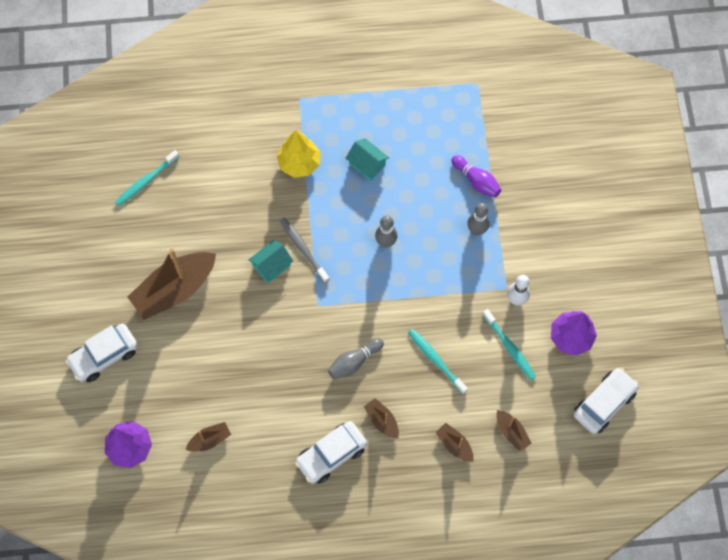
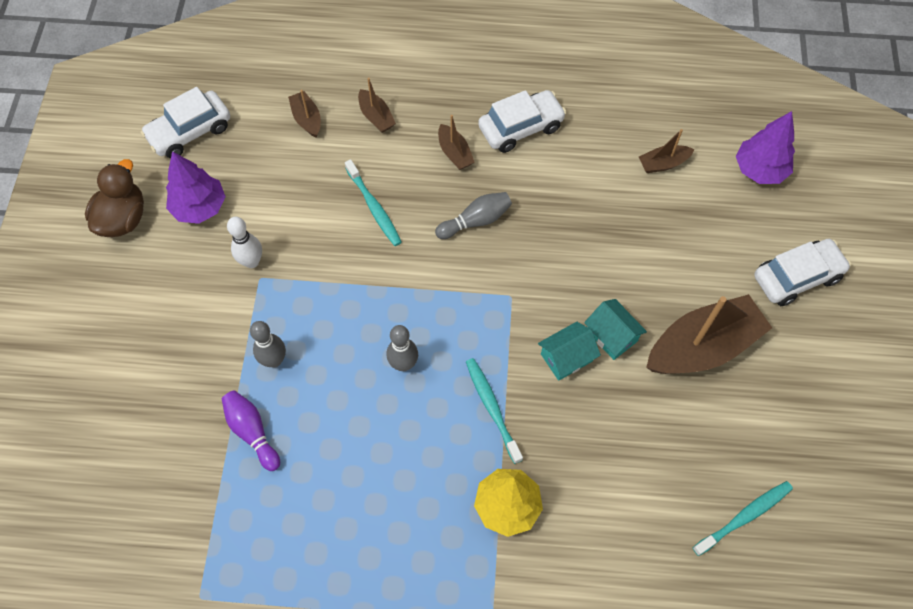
camera: 170 degrees left, 5 degrees down
(303, 249) = (519, 373): grey toothbrush -> none
(367, 164) = (406, 486): turquoise house -> turquoise house (612, 336)
(509, 347) = (279, 208): turquoise toothbrush -> turquoise toothbrush (492, 408)
(626, 318) = (123, 218): none -> brown duck

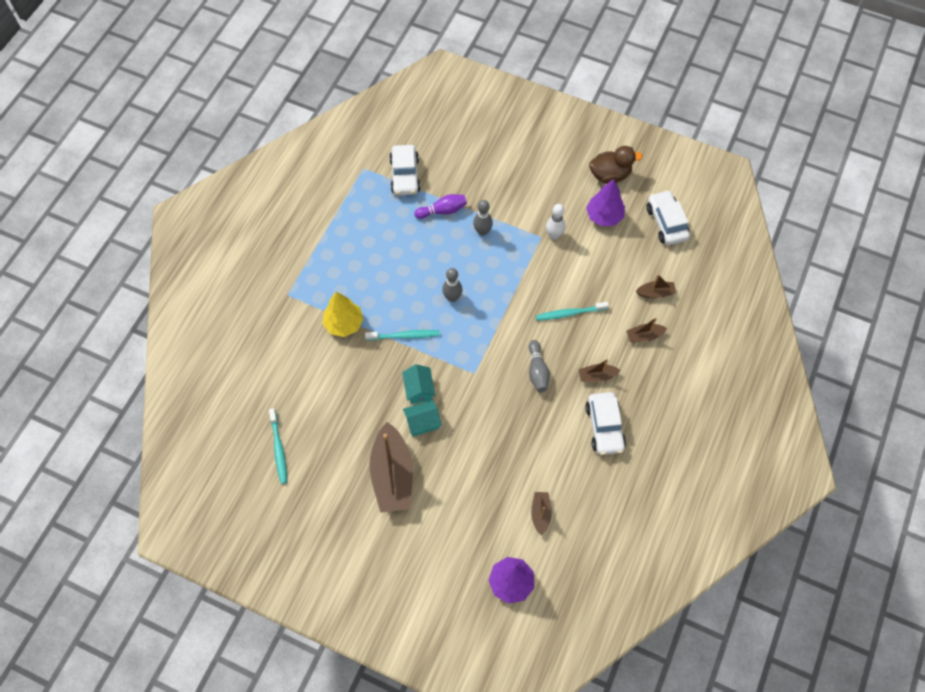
camera: 110 degrees right, 0 degrees up
(123, 218) = (610, 175): brown duck -> brown duck turned 45 degrees counterclockwise
(796, 277) = (416, 563): white car -> white car (405, 175)

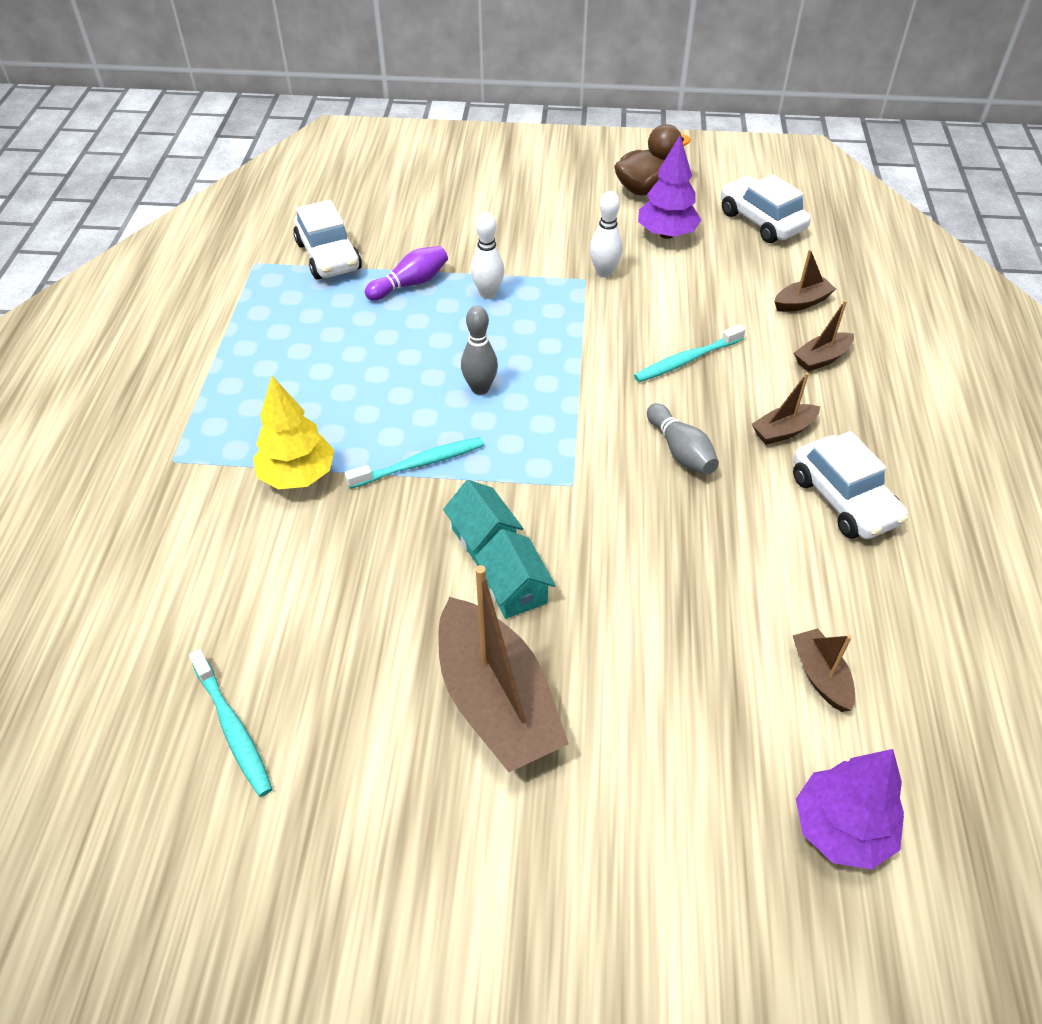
camera: 20 degrees left, 15 degrees down
(422, 422) = (515, 589): turquoise house -> turquoise house turned 75 degrees counterclockwise
(482, 231) = (488, 294): grey bowling pin -> white bowling pin

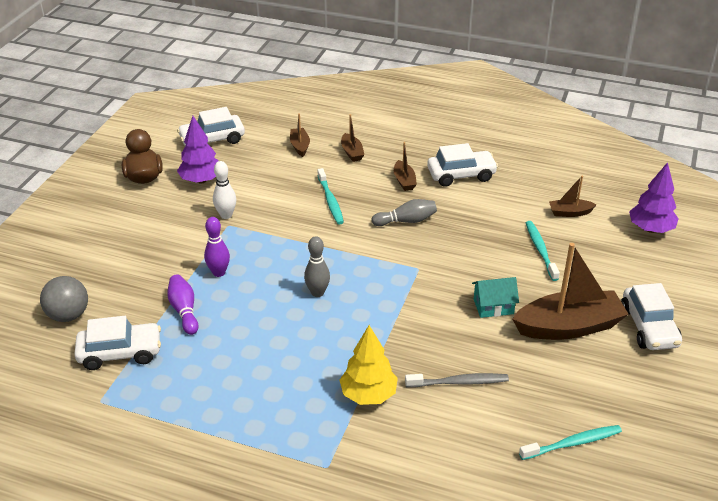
camera: 75 degrees left, 10 degrees down
(337, 569) = (458, 382): none -> grey toothbrush
(378, 206) = (68, 315): none -> grey ball
(419, 464) = (378, 332): turquoise toothbrush -> turquoise toothbrush (540, 250)
(484, 538) = (451, 312): turquoise house -> none
(488, 294) = (219, 272): white bowling pin -> purple bowling pin
(532, 835) = (649, 327): none -> white car

